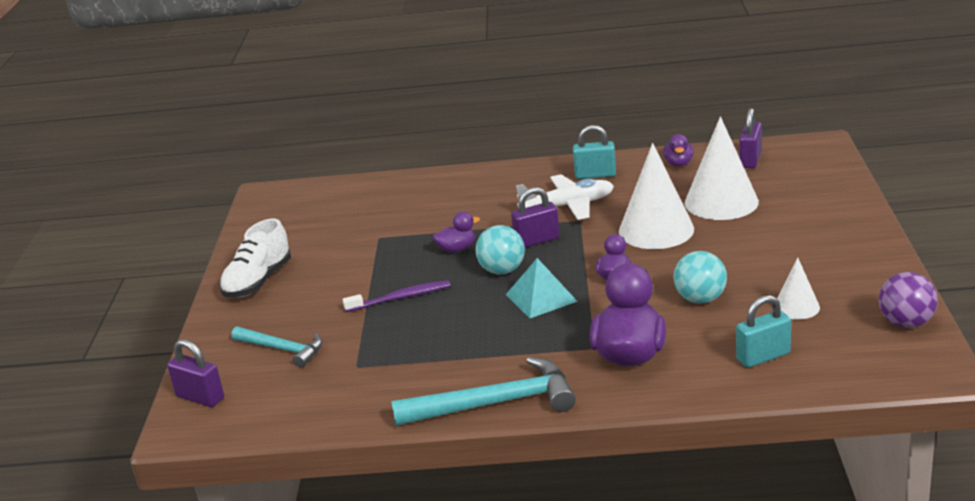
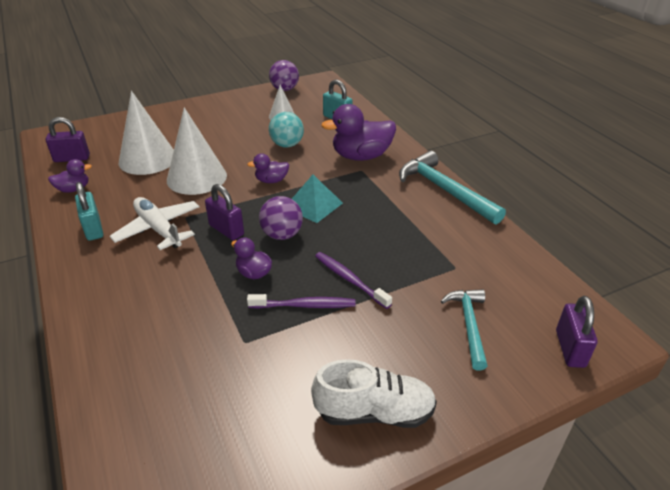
camera: 120 degrees left, 10 degrees up
(391, 269) = (304, 305): none -> purple toothbrush
(502, 270) = (282, 235): turquoise ball -> purple ball

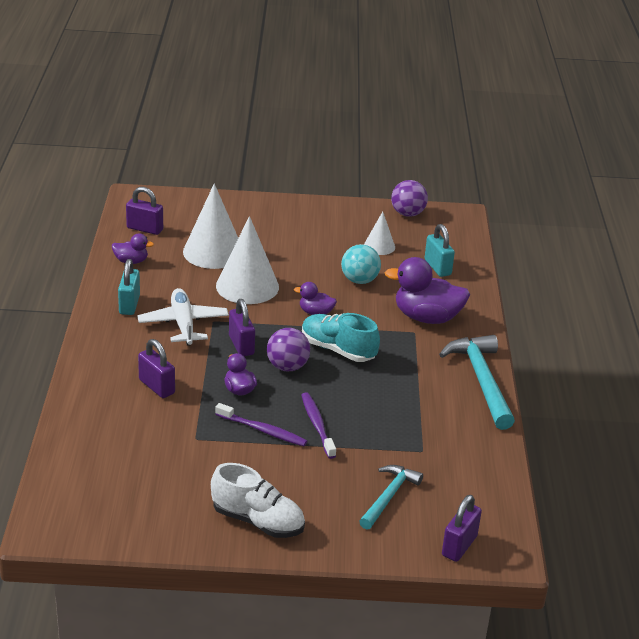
camera: 25 degrees right, 5 degrees down
(169, 301) = (156, 387): none -> purple padlock
(313, 205) = (338, 350): turquoise pyramid -> turquoise shoe

